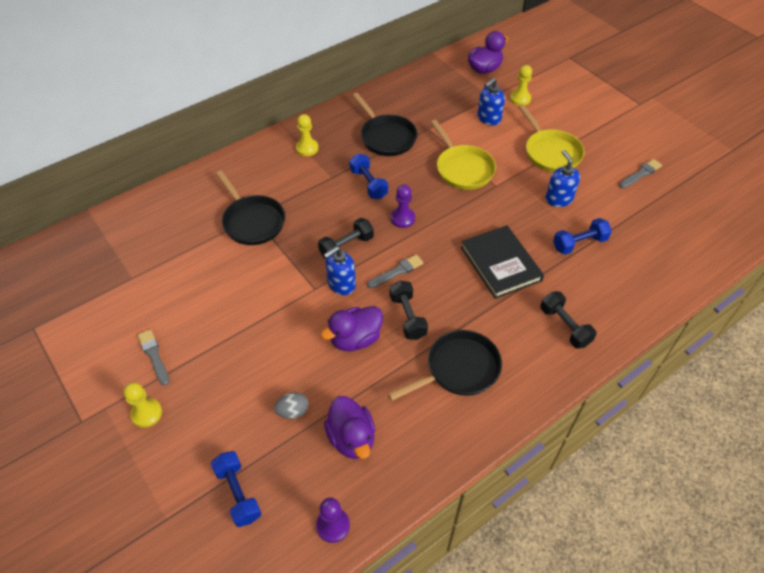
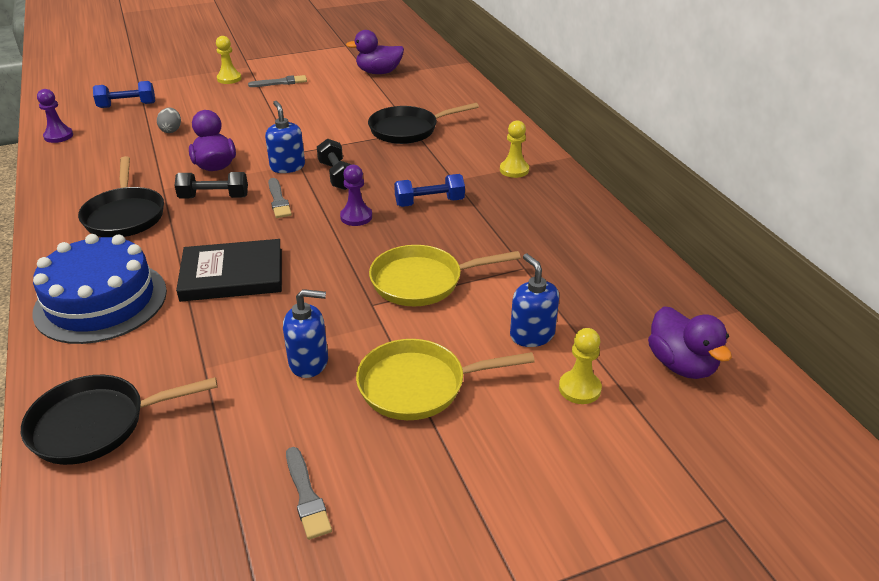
camera: 105 degrees right, 15 degrees down
(351, 438) = (118, 152): purple duck -> purple duck (379, 72)
(386, 137) = (516, 228): black pan -> black pan (96, 424)
(564, 326) = (101, 301): black dumbbell -> blue cake
(579, 243) = (211, 356): blue dumbbell -> none

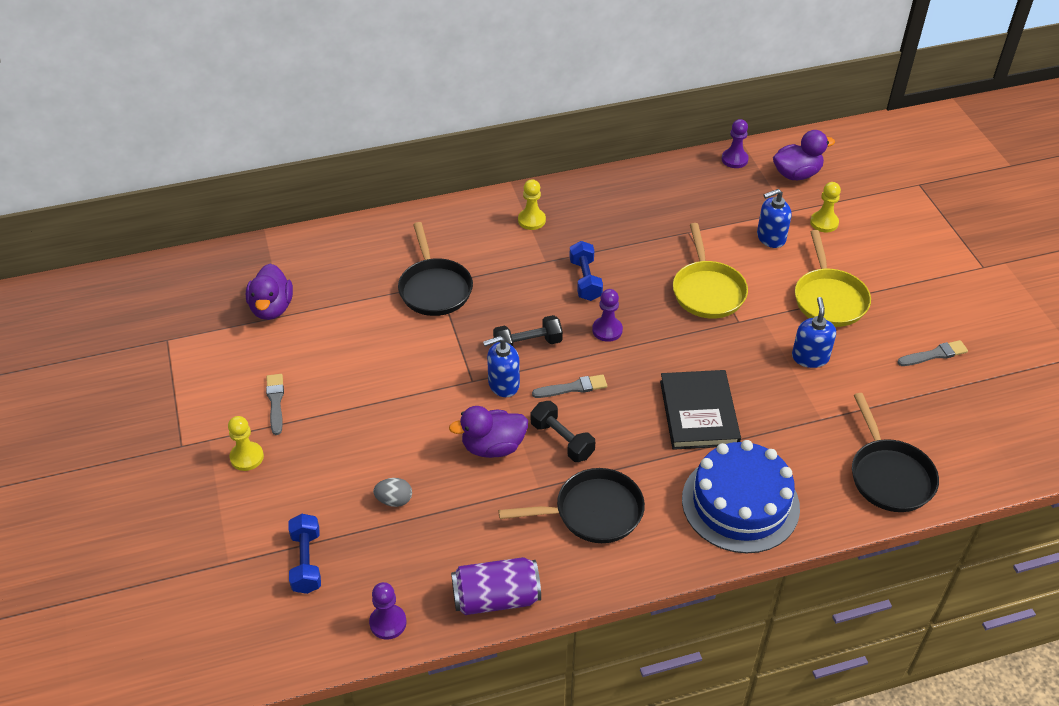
camera: 85 degrees left, 10 degrees up
(57, 175) = (496, 598): none -> purple can
(214, 197) = (562, 440): black dumbbell -> black dumbbell turned 45 degrees counterclockwise
(685, 306) = (734, 159): none -> purple pawn

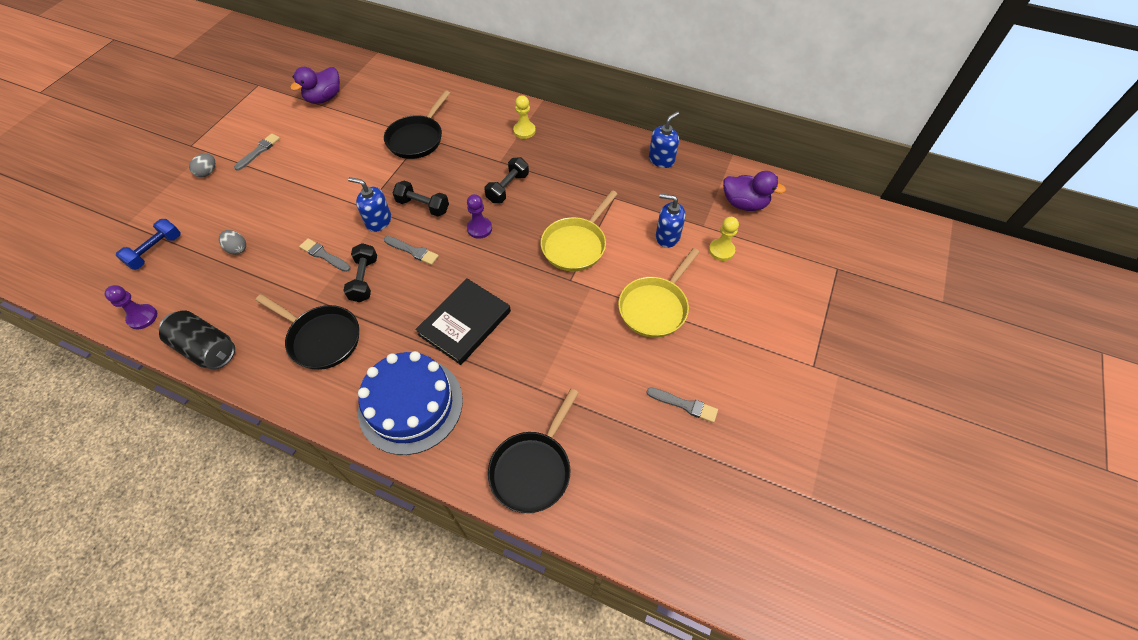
camera: 40 degrees right, 10 degrees up
(247, 457) = (207, 172): yellow pawn -> grey egg
(493, 447) = (324, 255): purple duck -> grey brush
(496, 598) = (206, 348): purple can -> black can
(585, 280) = (508, 188): blue dumbbell -> black dumbbell
(734, 159) = (710, 167): purple pawn -> none
(810, 357) = (587, 339): blue soap dispenser -> blue soap dispenser (661, 160)

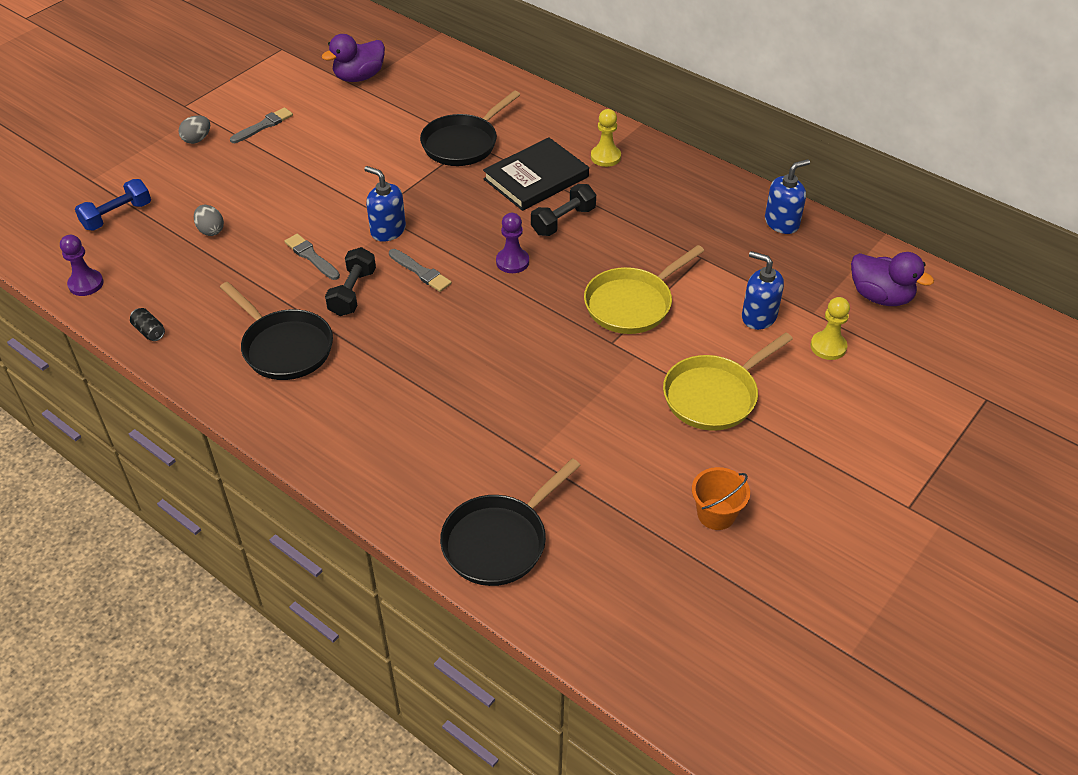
camera: 15 degrees right, 10 degrees down
(206, 348) = (149, 331): black can -> black can, size x0.45
(411, 405) = (371, 440): blue cake -> none
(423, 206) = (448, 223): black dumbbell -> none
(464, 323) = (462, 365): black book -> black book (536, 178)
(684, 405) = (716, 514): grey brush -> orange bucket

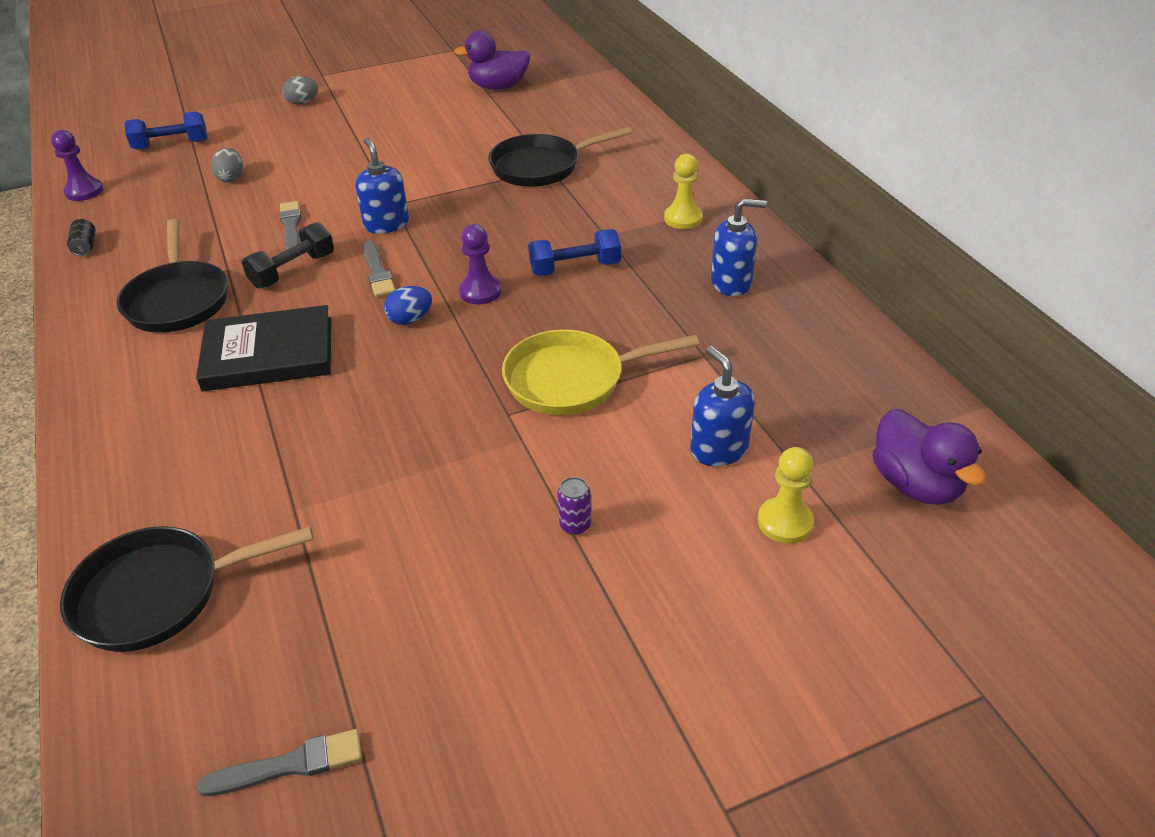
camera: 30 degrees right, 5 degrees down
(263, 126) = (370, 106): grey brush -> grey brush (290, 765)
(482, 300) = (410, 319): none -> blue egg
(536, 178) = (586, 218): black book -> black book (268, 353)
(563, 221) = (575, 268): black dumbbell -> blue dumbbell
(714, 395) = (575, 525): yellow pan -> purple can
(716, 514) = (438, 684): orange bucket -> none
(782, 223) = (844, 349): blue soap dispenser -> blue soap dispenser (731, 283)

